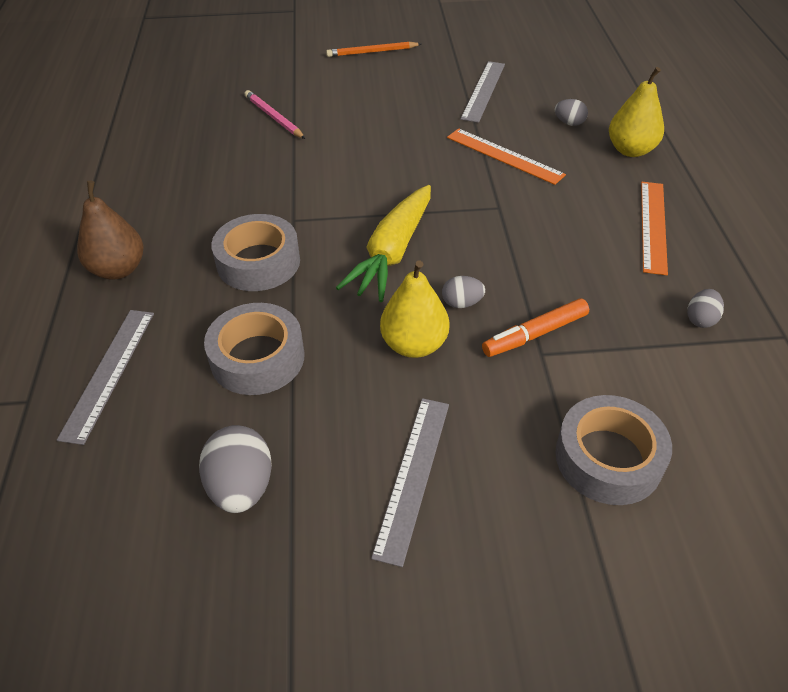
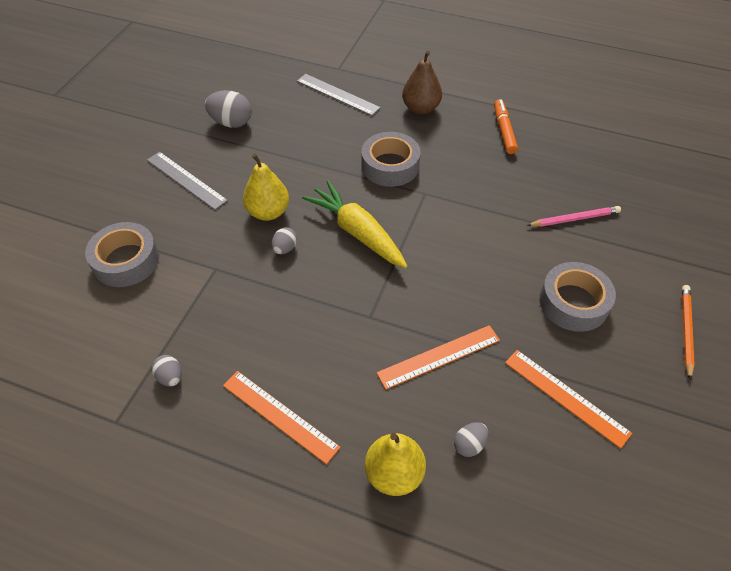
camera: 115 degrees right, 5 degrees up
(257, 358) = (308, 146): grey tape -> grey tape (573, 302)
(483, 91) = (566, 397): grey ruler -> orange ruler
(535, 334) = (231, 273): orange marker -> orange marker (504, 131)

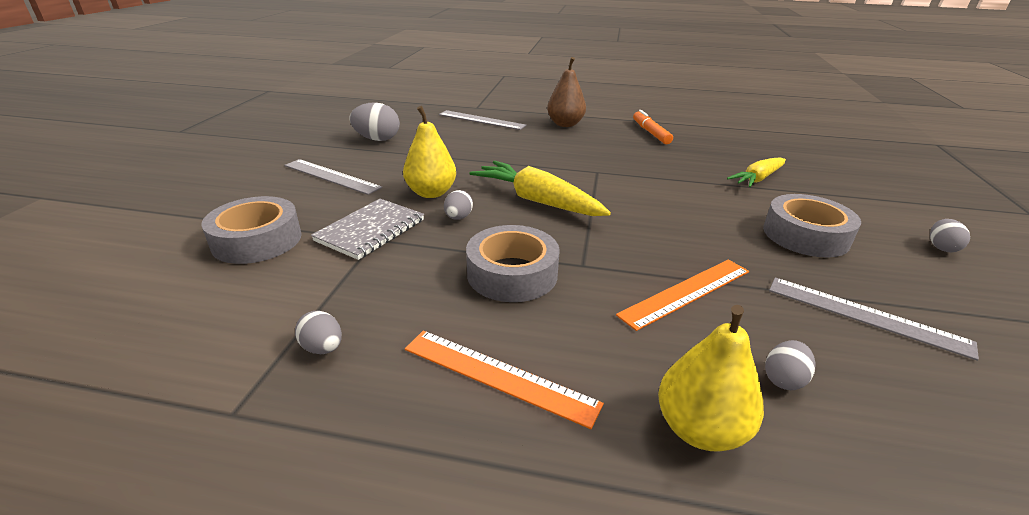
camera: 10 degrees left, 20 degrees down
(212, 258) = (370, 230): none -> grey notebook
(390, 166) = (552, 157): grey tape -> grey tape (512, 274)
(566, 397) = (865, 315): orange ruler -> grey ruler
(574, 219) = (757, 179): pink pencil -> yellow carrot
(686, 331) = (941, 247): orange pencil -> grey egg

